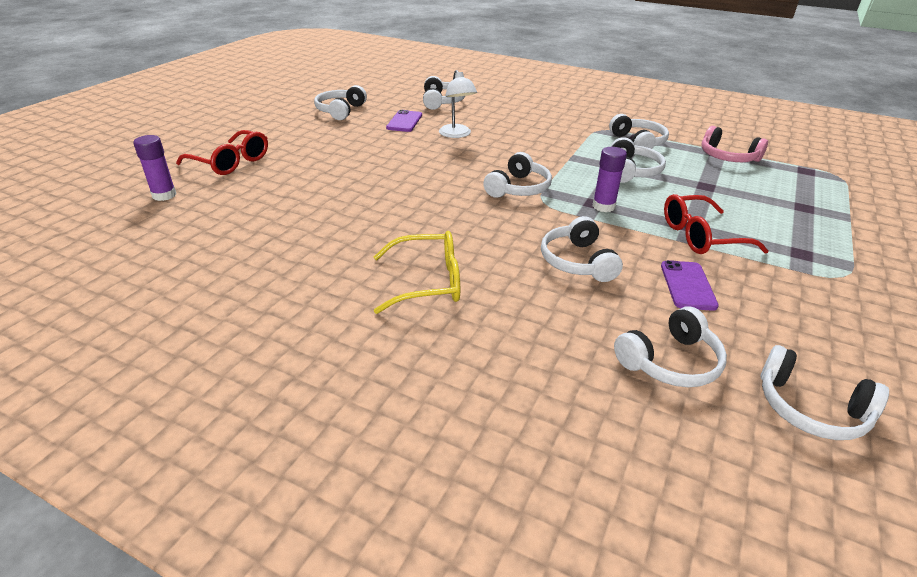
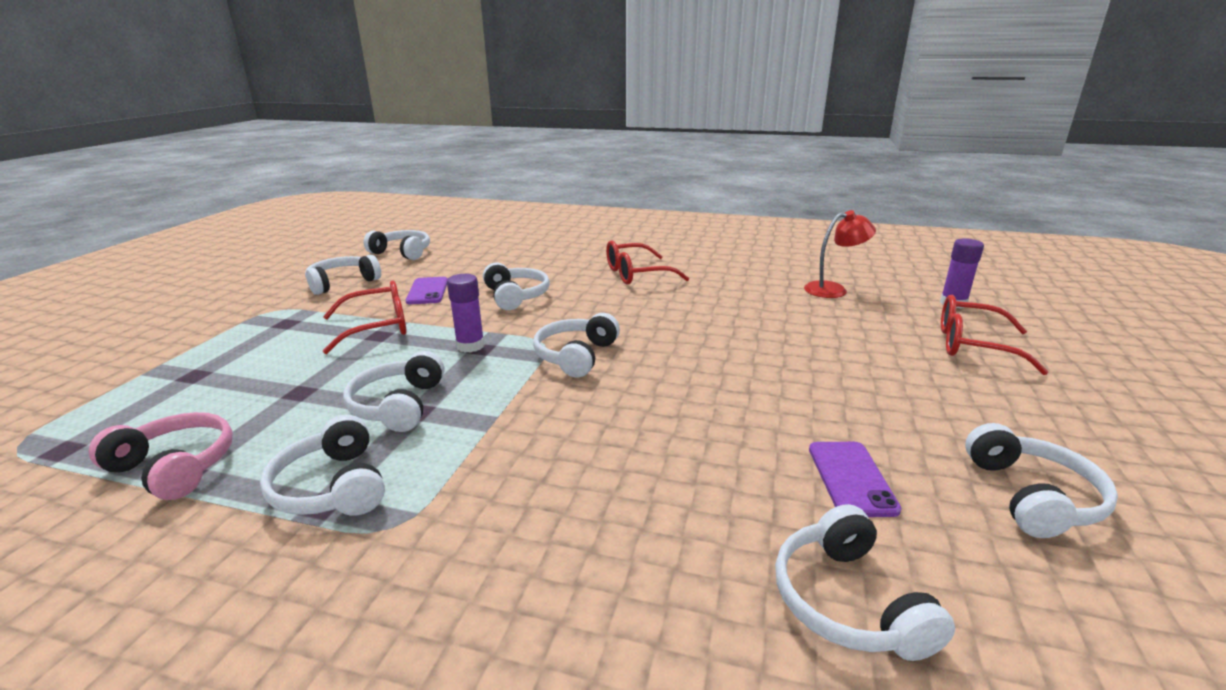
camera: 170 degrees right, 10 degrees down
(238, 225) = (833, 289): none -> red lamp
(428, 282) = (636, 274): yellow glasses -> red glasses
(457, 134) = (714, 452): white lamp -> none
(670, 362) = (470, 259): white headphones -> white headphones (342, 283)

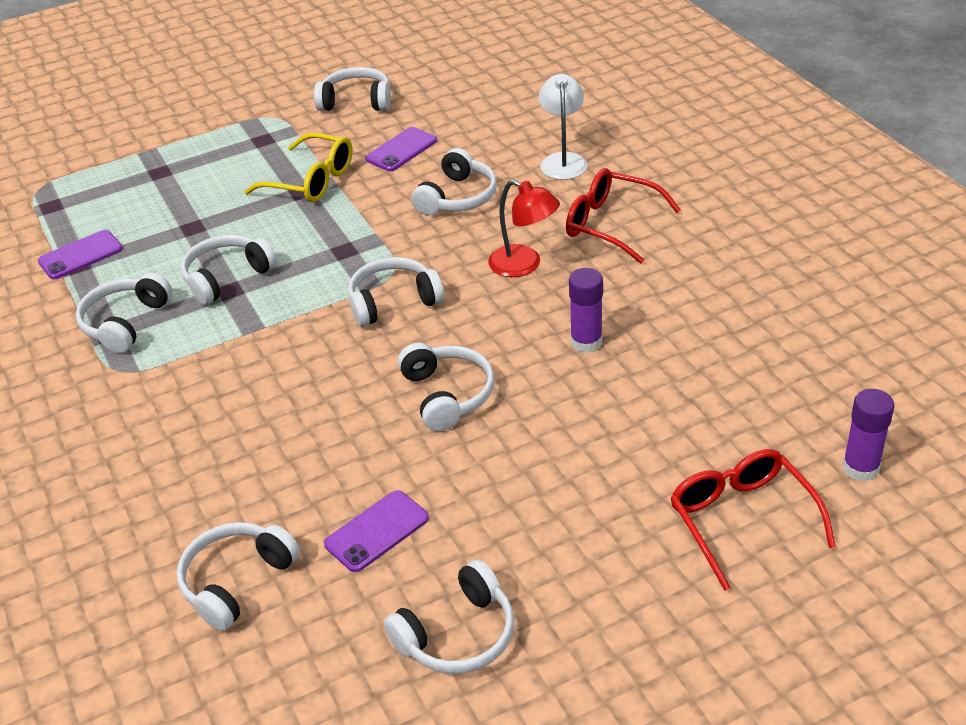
camera: 50 degrees right, 15 degrees up
(175, 467) = (80, 255): pink headphones -> purple phone
(378, 327) = (312, 181): red glasses -> yellow glasses
(402, 252) = (456, 73): white headphones -> white headphones (447, 395)
(470, 346) = (341, 243): purple glue stick -> purple glue stick (586, 342)
(552, 262) = (563, 160): none -> white lamp
(833, 289) = (769, 366): red lamp -> red lamp (524, 265)

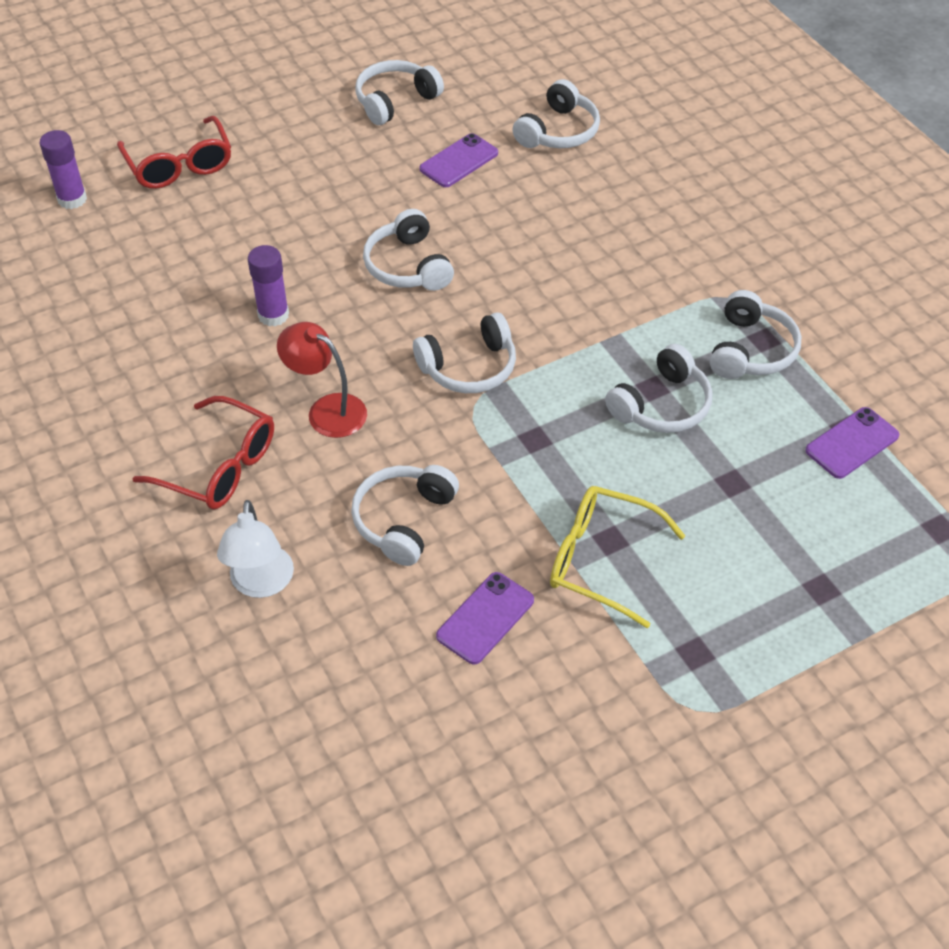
camera: 175 degrees right, 10 degrees up
(356, 101) = (570, 743): white headphones -> none

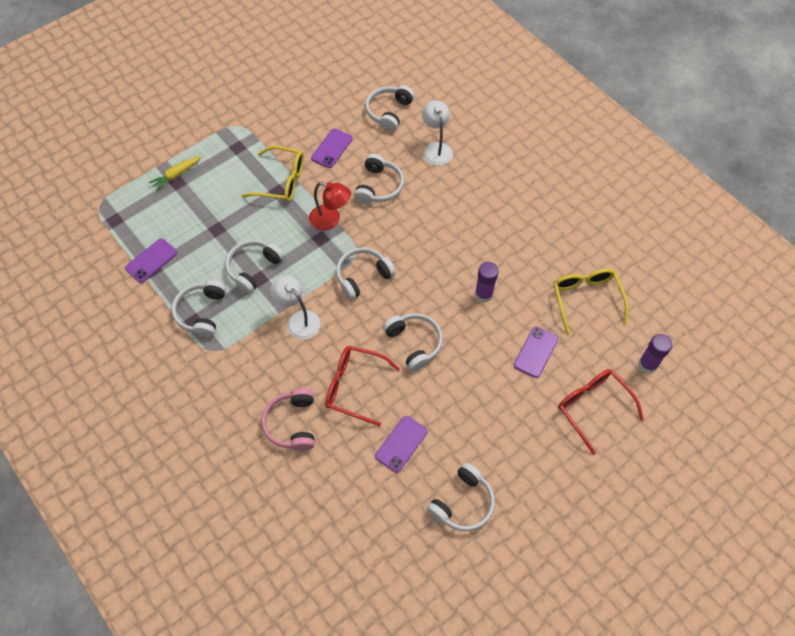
camera: 170 degrees right, 10 degrees up
(112, 287) = (586, 299): none -> yellow glasses
(220, 467) = (477, 200): red glasses -> red glasses (354, 386)
(227, 233) = (535, 352): none -> purple phone
(327, 410) = (433, 238): red lamp -> red lamp (331, 220)
(558, 131) = (333, 488): white headphones -> white headphones (389, 112)
(587, 319) = (298, 319): none -> white lamp
(608, 198) = (292, 424): none -> pink headphones
(826, 606) = (176, 175): none -> yellow carrot

